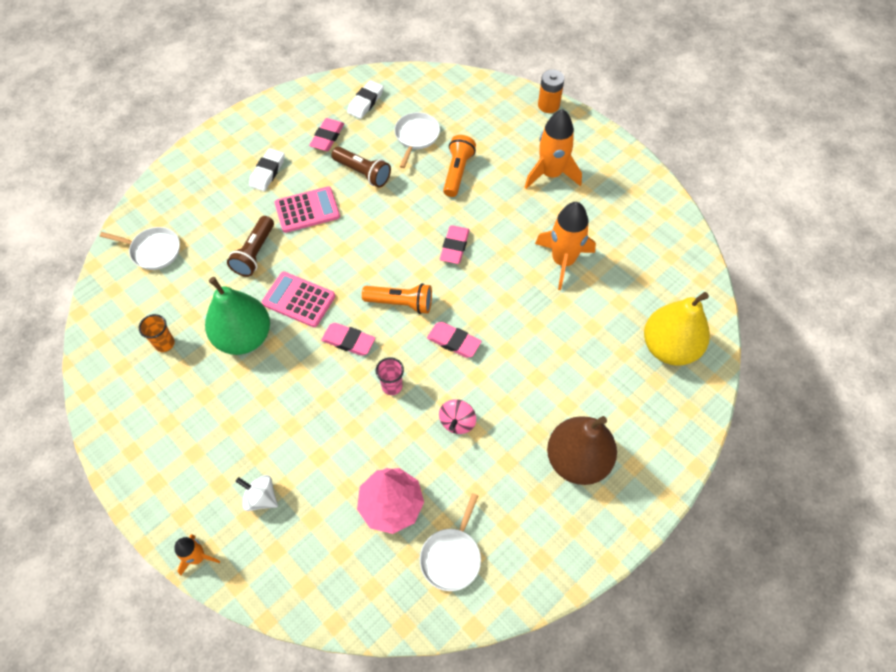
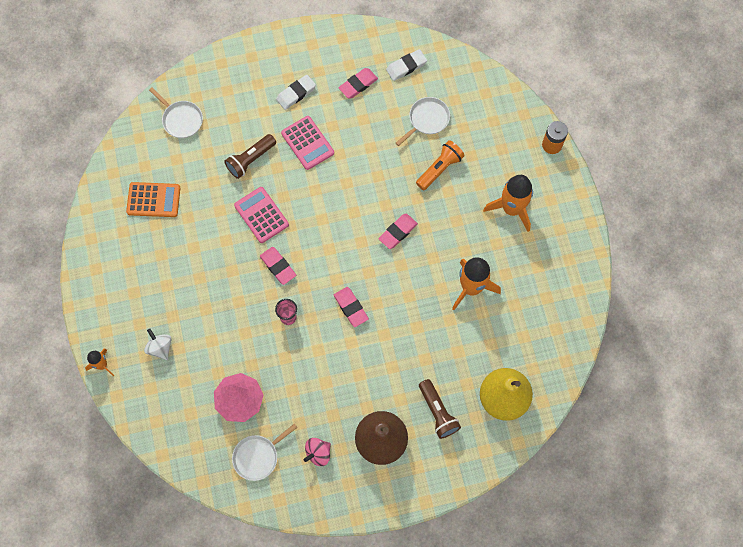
camera: 30 degrees right, 10 degrees up
(164, 344) = (153, 200): orange cup -> orange calculator
(244, 337) = (209, 224): green pear -> none
(307, 210) = (307, 143): pink calculator -> pink calculator turned 45 degrees clockwise
(363, 173) = (367, 132): brown flashlight -> brown flashlight (438, 412)
(401, 303) = (331, 257): orange flashlight -> none
(457, 422) = (317, 368): pink spinning top -> pink spinning top (318, 453)

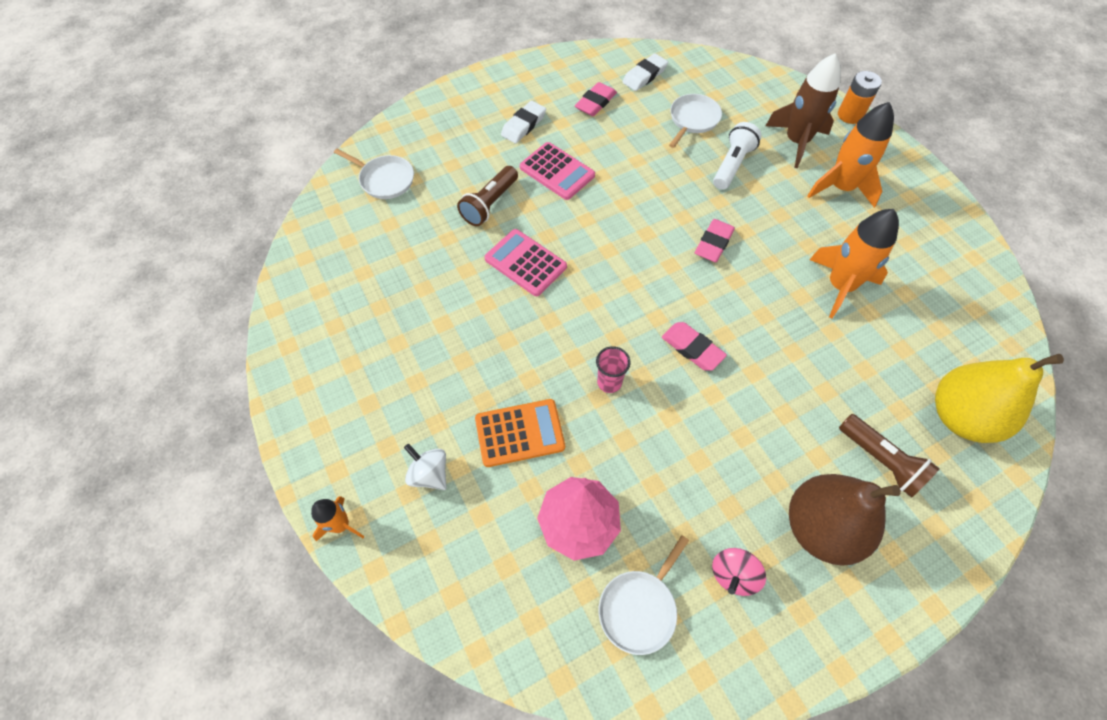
camera: 15 degrees left, 10 degrees down
(153, 200) = (370, 277): orange calculator -> orange calculator (519, 433)
(278, 266) = (570, 320): pink eraser -> none
(439, 169) = (732, 165): orange flashlight -> white flashlight
(498, 160) = (796, 142): none -> brown rocket

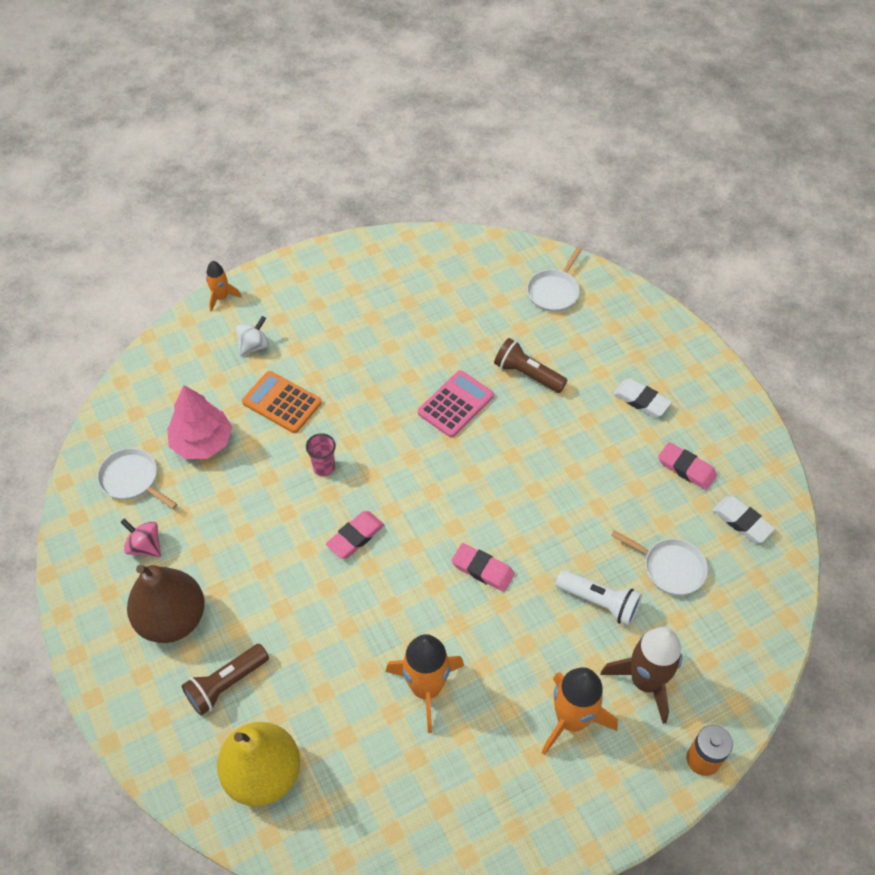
camera: 90 degrees right, 5 degrees down
(519, 433) = (282, 402): orange calculator -> orange calculator turned 135 degrees clockwise
(557, 171) = (575, 430): pink calculator -> none

